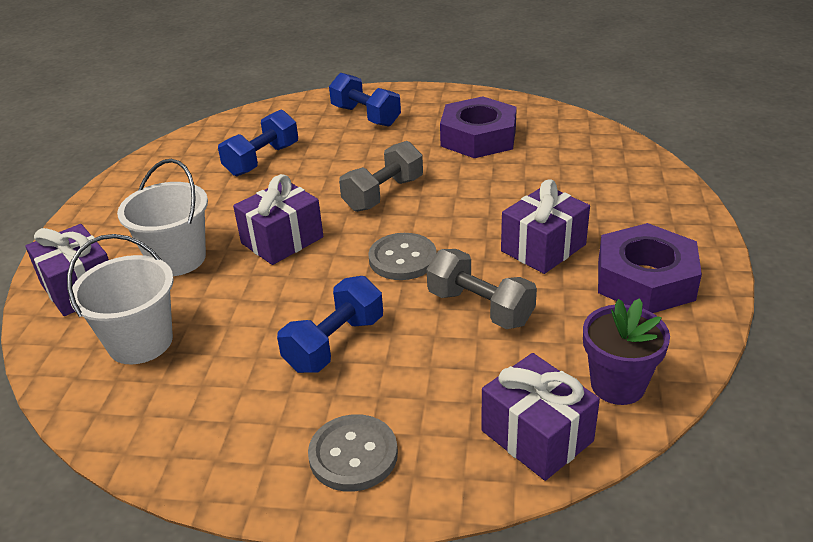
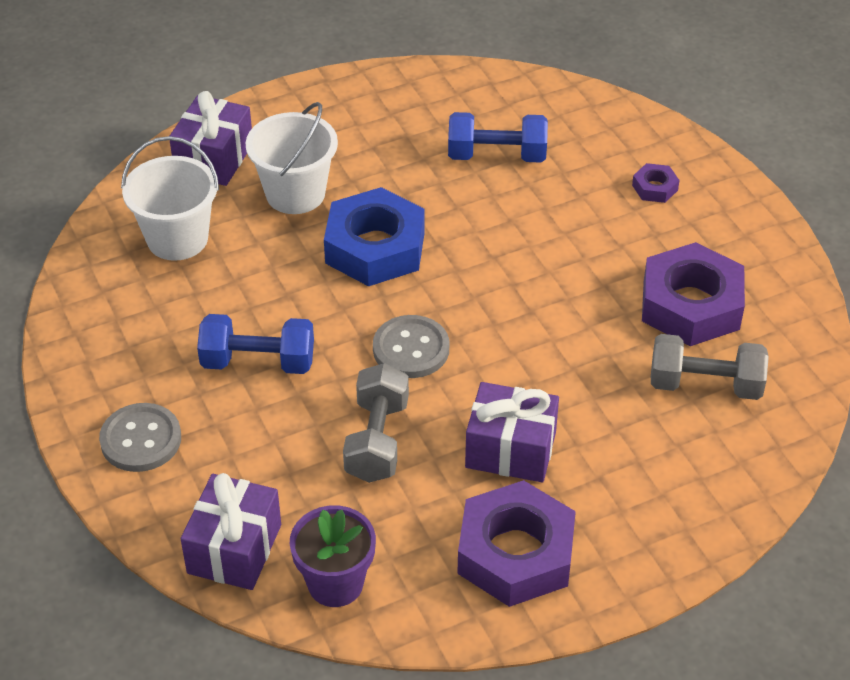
camera: 55 degrees right, 10 degrees up
(282, 240) = (375, 247): purple gift -> blue nut
(366, 116) = (655, 188): blue dumbbell -> purple nut
(383, 194) = (509, 281): grey dumbbell -> grey dumbbell (705, 385)

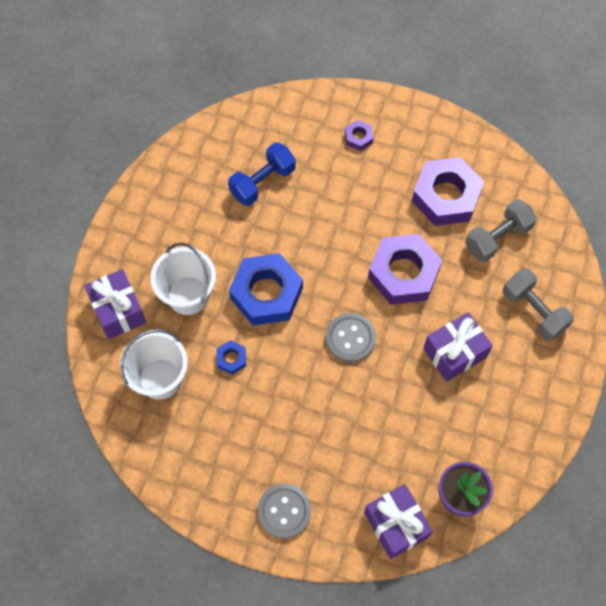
camera: 45 degrees left, 20 degrees up
(258, 362) = (288, 414): blue dumbbell -> none
(266, 274) = (231, 359): none -> blue nut
(377, 440) = (392, 404): grey dumbbell -> grey dumbbell (533, 311)
(515, 553) = (514, 406): purple nut -> purple nut (403, 273)

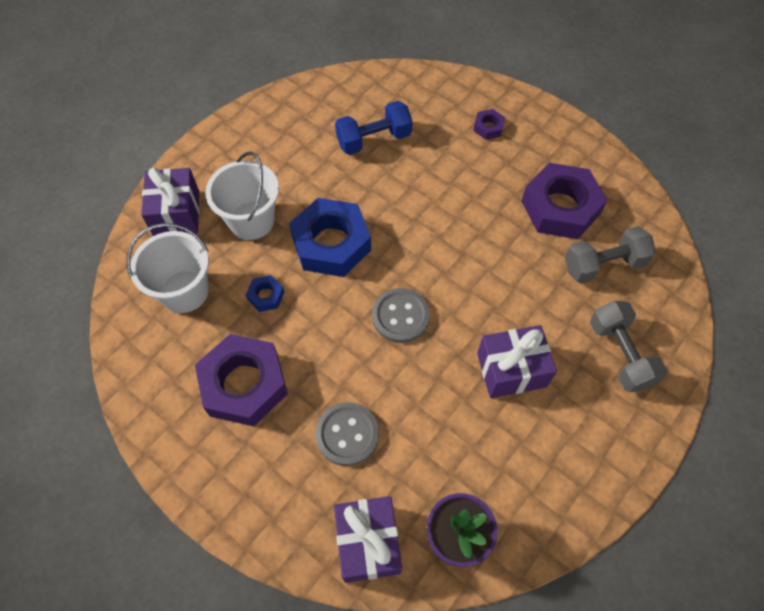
camera: 20 degrees right, 5 degrees down
(284, 511) = (247, 478): grey button -> grey button (347, 434)
(403, 273) = (485, 269): purple nut -> purple nut (244, 384)

